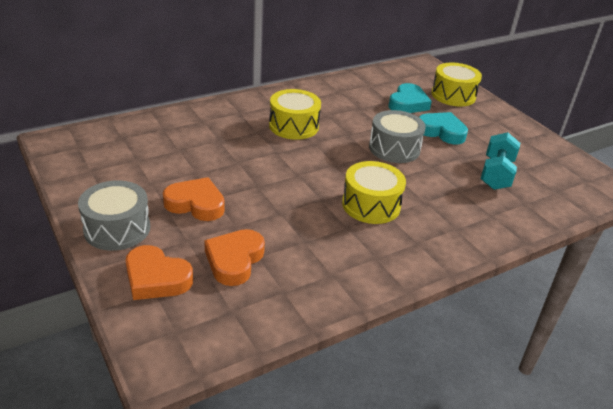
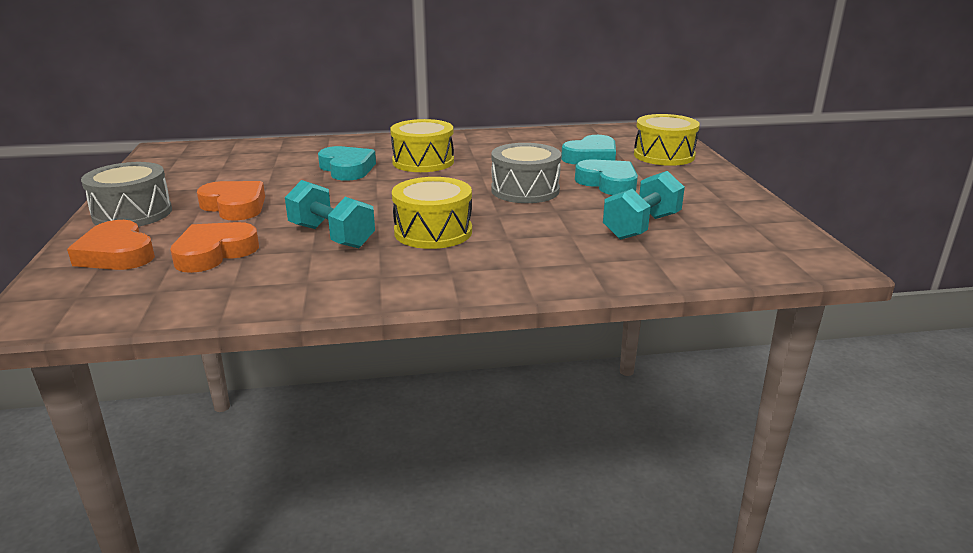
camera: 25 degrees right, 10 degrees down
(242, 143) = (347, 169): none -> turquoise heart
(304, 224) = (332, 236): none -> turquoise dumbbell

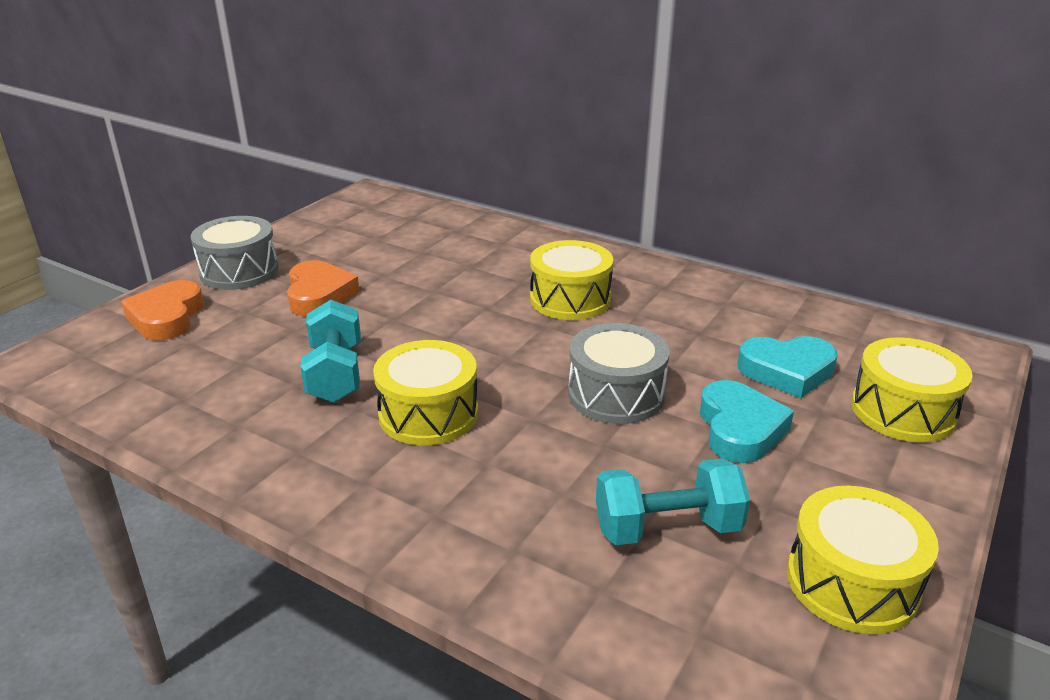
camera: 40 degrees right, 5 degrees up
(214, 253) = (225, 350): orange heart -> none
(347, 169) = (481, 281): turquoise heart -> none
(742, 214) = (852, 582): none -> yellow drum

